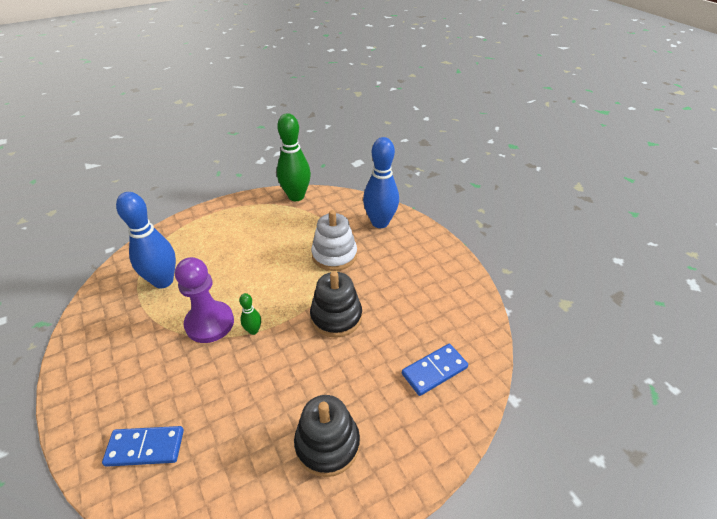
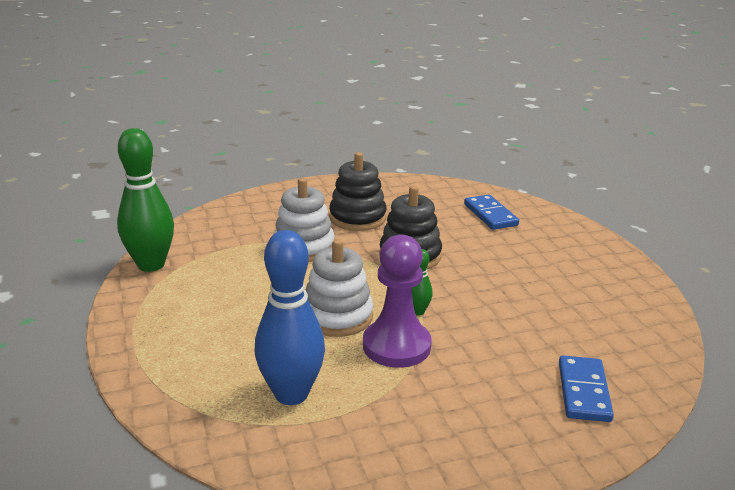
camera: 80 degrees left, 15 degrees down
(244, 287) = (337, 316): none -> white stacking toy
(327, 444) = (569, 275): black stacking toy -> black stacking toy (357, 218)
(380, 222) = (257, 212): blue bowling pin -> none

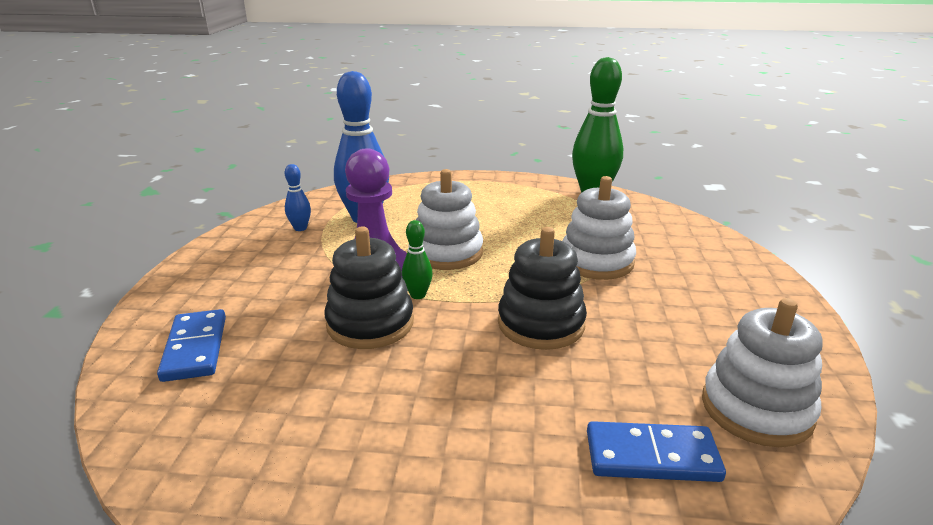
camera: 115 degrees right, 0 degrees up
(349, 435) = (300, 228): none -> blue bowling pin
(357, 218) = (668, 312): black stacking toy -> black stacking toy (370, 323)
(430, 194) = (756, 409): none -> white stacking toy
(584, 391) = (195, 348): blue domino -> blue domino turned 45 degrees clockwise

